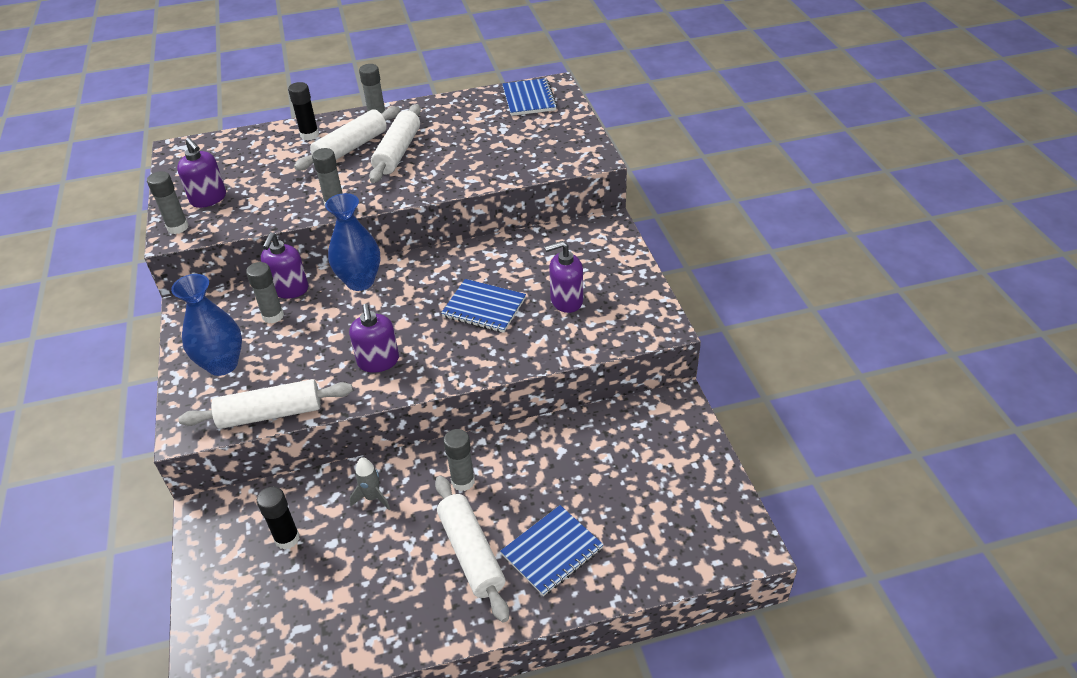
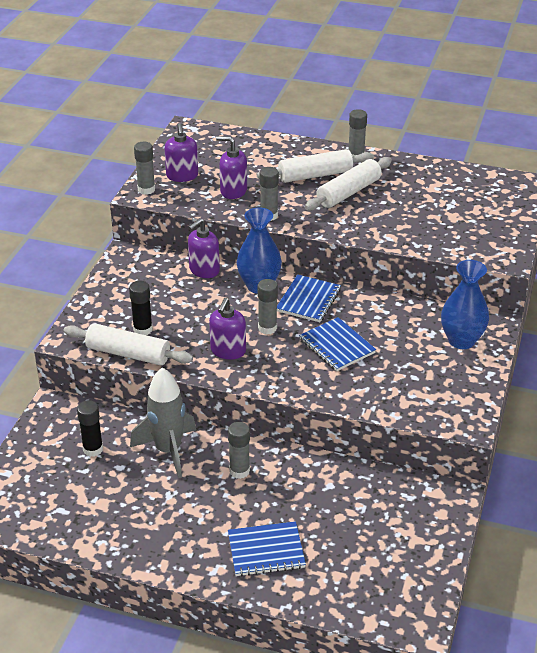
camera: 30 degrees right, 5 degrees down
(222, 364) = (120, 305): blue vase -> blue vase (461, 340)
(273, 316) = (178, 285): grey glue stick -> grey glue stick (267, 328)
(309, 135) = (291, 153): black glue stick -> black glue stick (143, 330)
(373, 497) = (168, 451): grey rocket -> grey rocket, size x2.02
(471, 553) = (208, 522): white rolling pin -> none
(529, 99) = (494, 187): blue notebook -> blue notebook (308, 300)
(566, 301) = (406, 369): purple soap dispenser -> purple soap dispenser (233, 191)

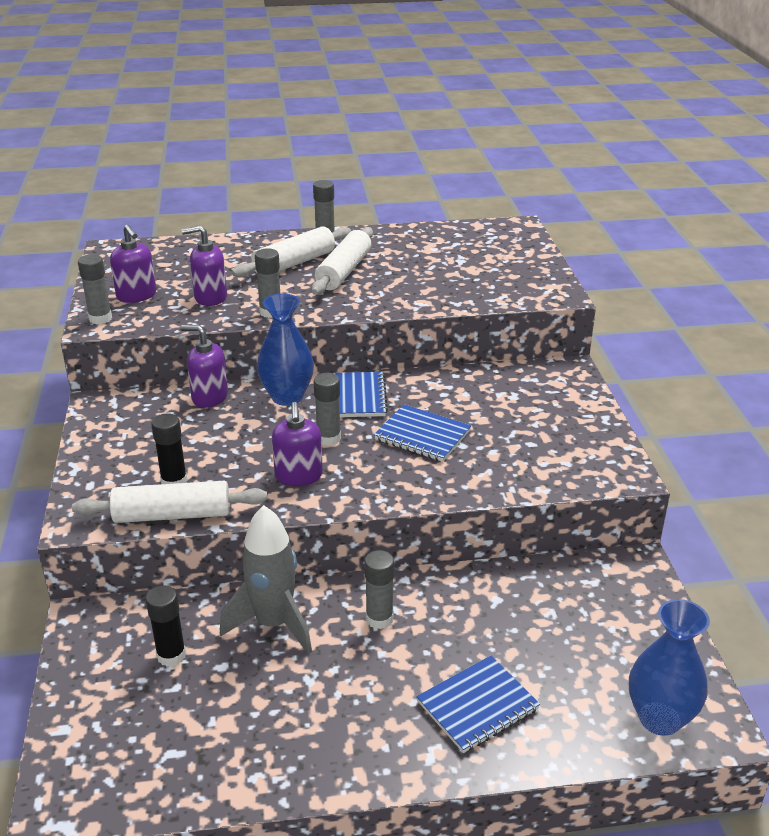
camera: 25 degrees left, 5 degrees down
(204, 270) = (209, 397): purple soap dispenser -> purple soap dispenser turned 90 degrees clockwise
(461, 340) = (550, 394): blue vase -> blue vase (659, 718)

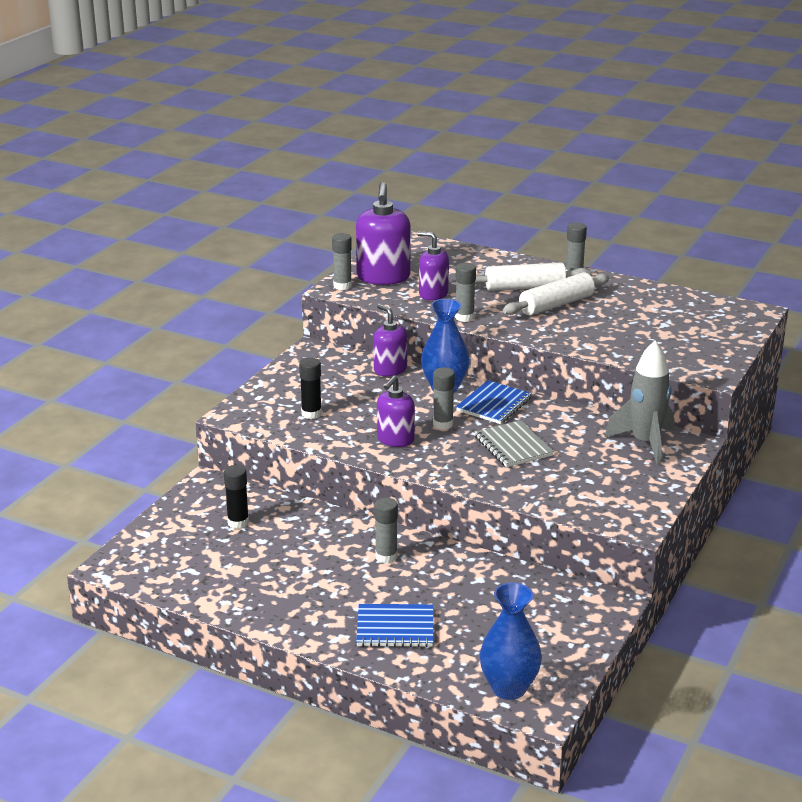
camera: 35 degrees right, 5 degrees down
(137, 296) = (383, 277): purple soap dispenser -> purple soap dispenser, size x1.57
(172, 515) = (290, 432): white rolling pin -> none
(274, 624) = (316, 532): grey rocket -> grey rocket (645, 443)
(422, 435) = (513, 446): blue notebook -> grey notebook

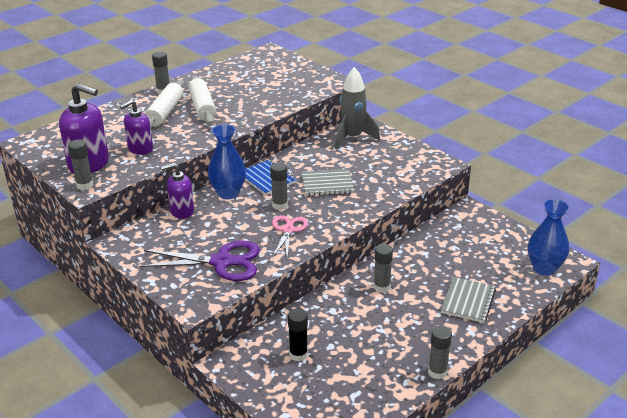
camera: 70 degrees left, 5 degrees up
(311, 414) = (222, 262): black glue stick -> purple scissors
(395, 440) = (288, 230): purple soap dispenser -> pink scissors
(395, 628) = (468, 301): blue notebook -> grey notebook
(464, 317) = (190, 144): grey glue stick -> grey glue stick (437, 372)

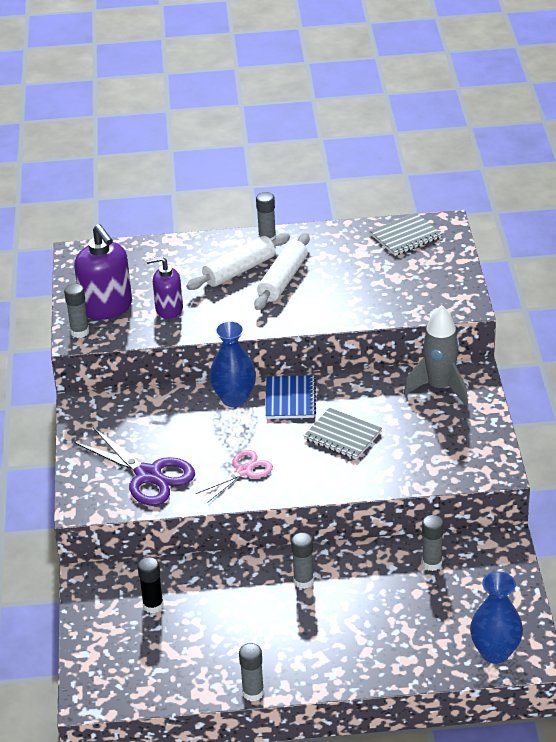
camera: 40 degrees right, 5 degrees up
(181, 211) = (170, 398): purple soap dispenser -> none
(280, 205) = (267, 438): grey glue stick -> grey glue stick (432, 563)
(468, 301) = (369, 642): grey notebook -> grey notebook (405, 236)

